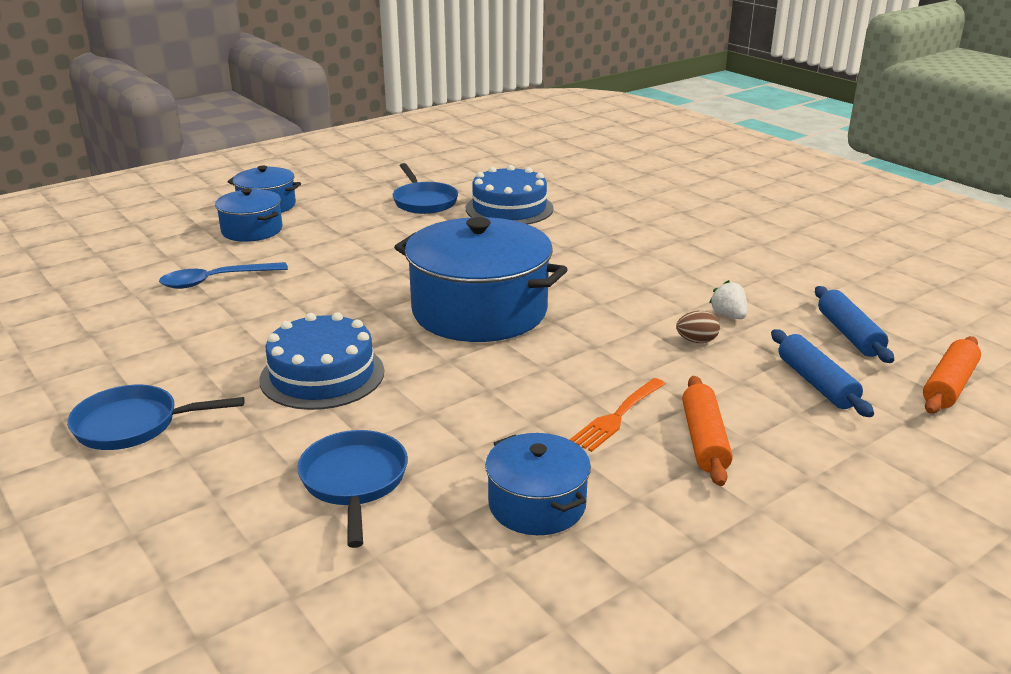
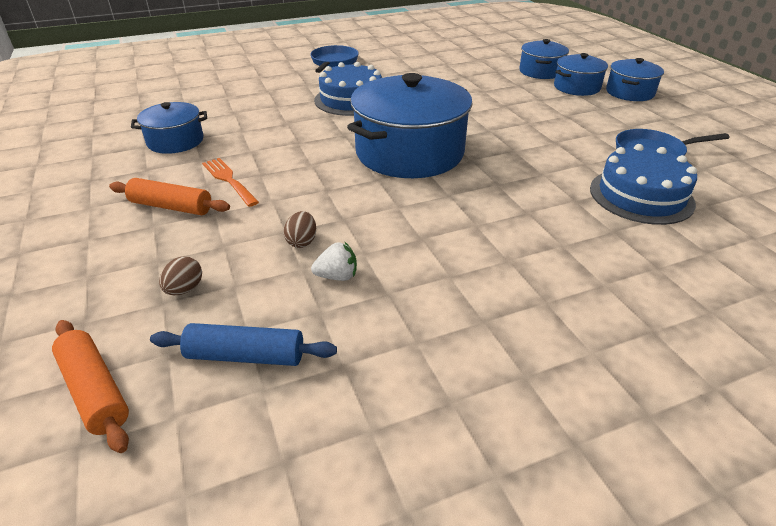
camera: 105 degrees right, 10 degrees up
(193, 250) = (540, 71): none -> blue pot
(216, 281) = (490, 77): blue spoon -> none
(354, 482) = (242, 102): blue pan -> none
(816, 383) = (185, 289): blue rolling pin -> brown egg

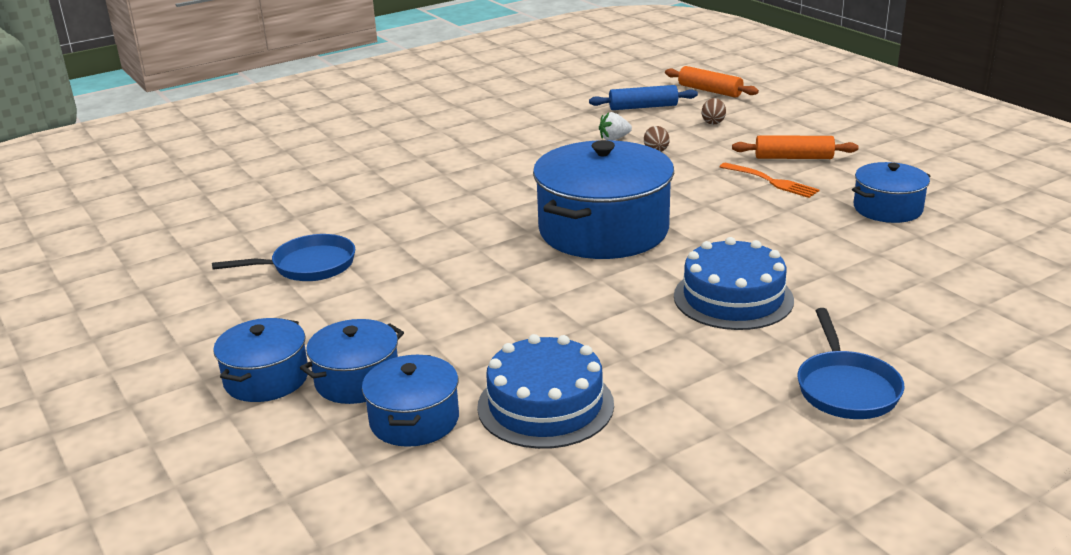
camera: 170 degrees right, 10 degrees down
(641, 195) = (353, 218): blue cake -> blue cake (545, 405)

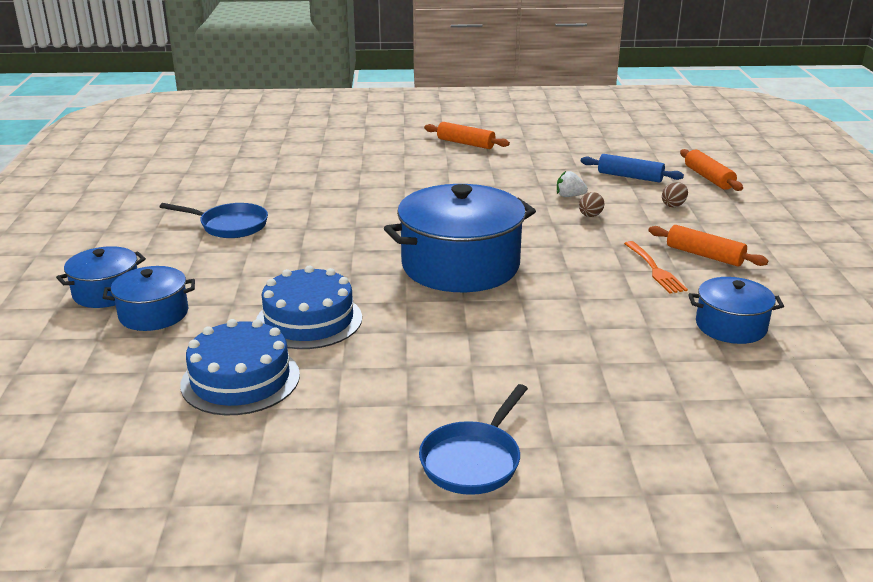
camera: 30 degrees right, 0 degrees up
(414, 420) = (149, 355): blue pot -> none
(445, 115) = (465, 143): none -> orange rolling pin
(733, 298) = (486, 353): blue cake -> blue cake (309, 320)

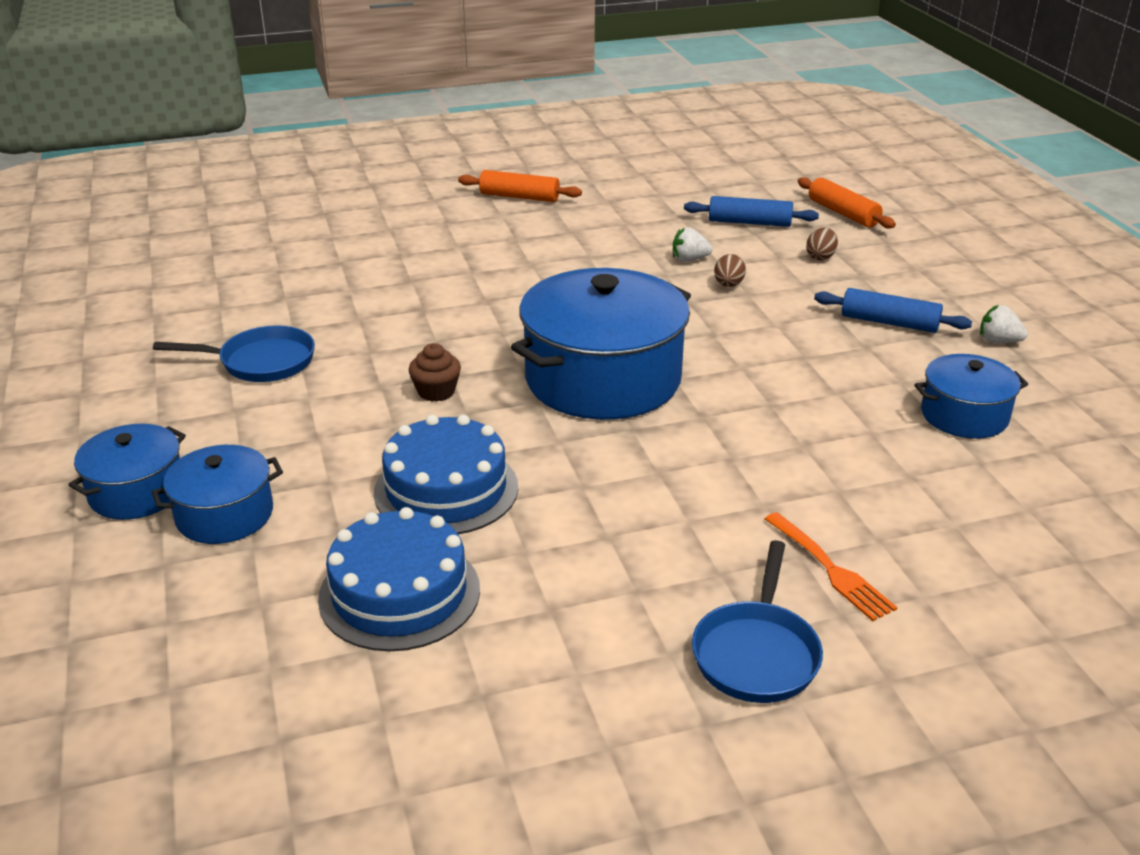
camera: 15 degrees left, 5 degrees up
(337, 258) = (436, 391): none -> brown cupcake
(654, 269) = (840, 350): orange fork -> orange fork (829, 568)
(704, 255) = (889, 322): orange rolling pin -> blue rolling pin
(789, 278) = (998, 341): none -> white strawberry

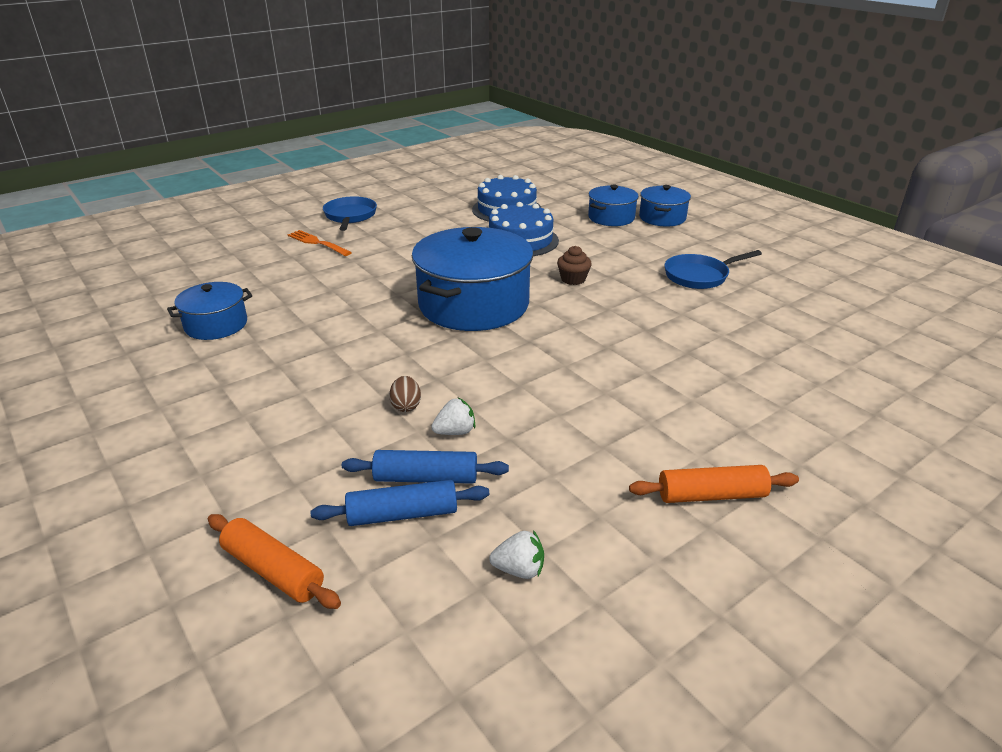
camera: 160 degrees right, 0 degrees up
(820, 257) = (311, 468): brown egg -> none
(889, 322) = (251, 393): blue rolling pin -> blue rolling pin (426, 478)
(998, 341) = (155, 393): white strawberry -> white strawberry (519, 569)

